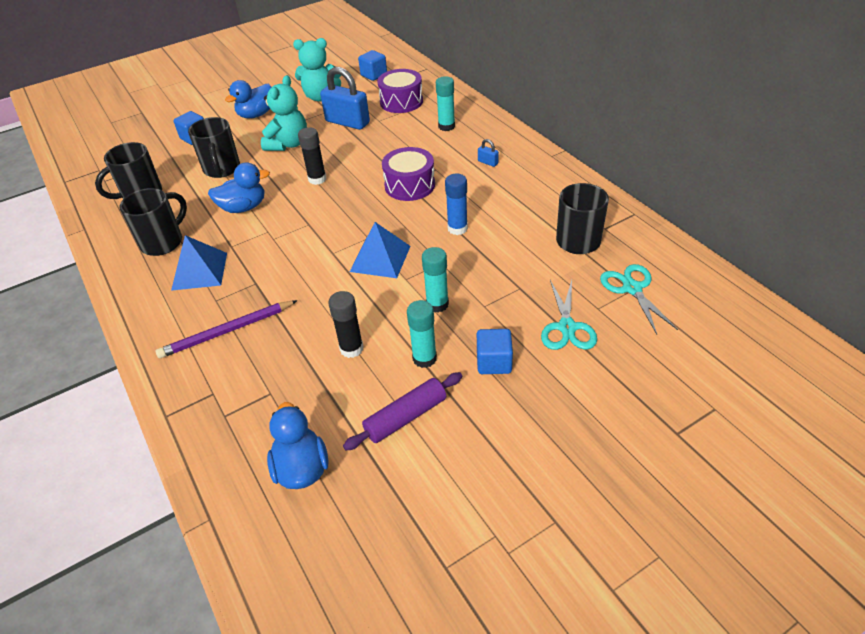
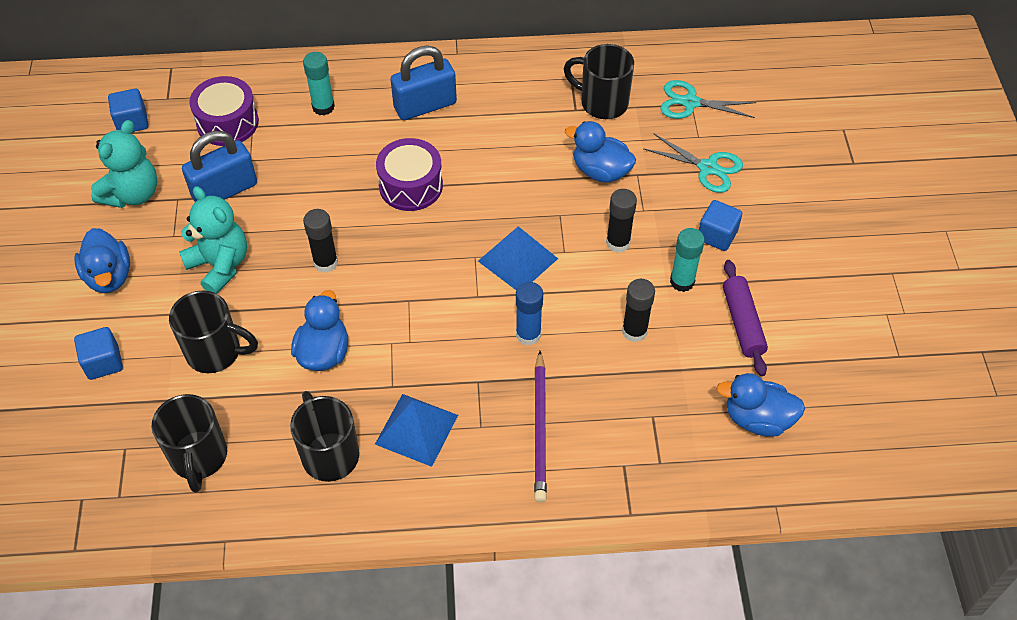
camera: 65 degrees left, 10 degrees up
(437, 304) = (618, 243): turquoise glue stick -> black glue stick
(457, 228) = (517, 179): blue glue stick -> blue glue stick (528, 334)
(488, 162) = (425, 106): blue padlock -> blue padlock, size x2.41
(504, 266) = (600, 171): none -> blue duck

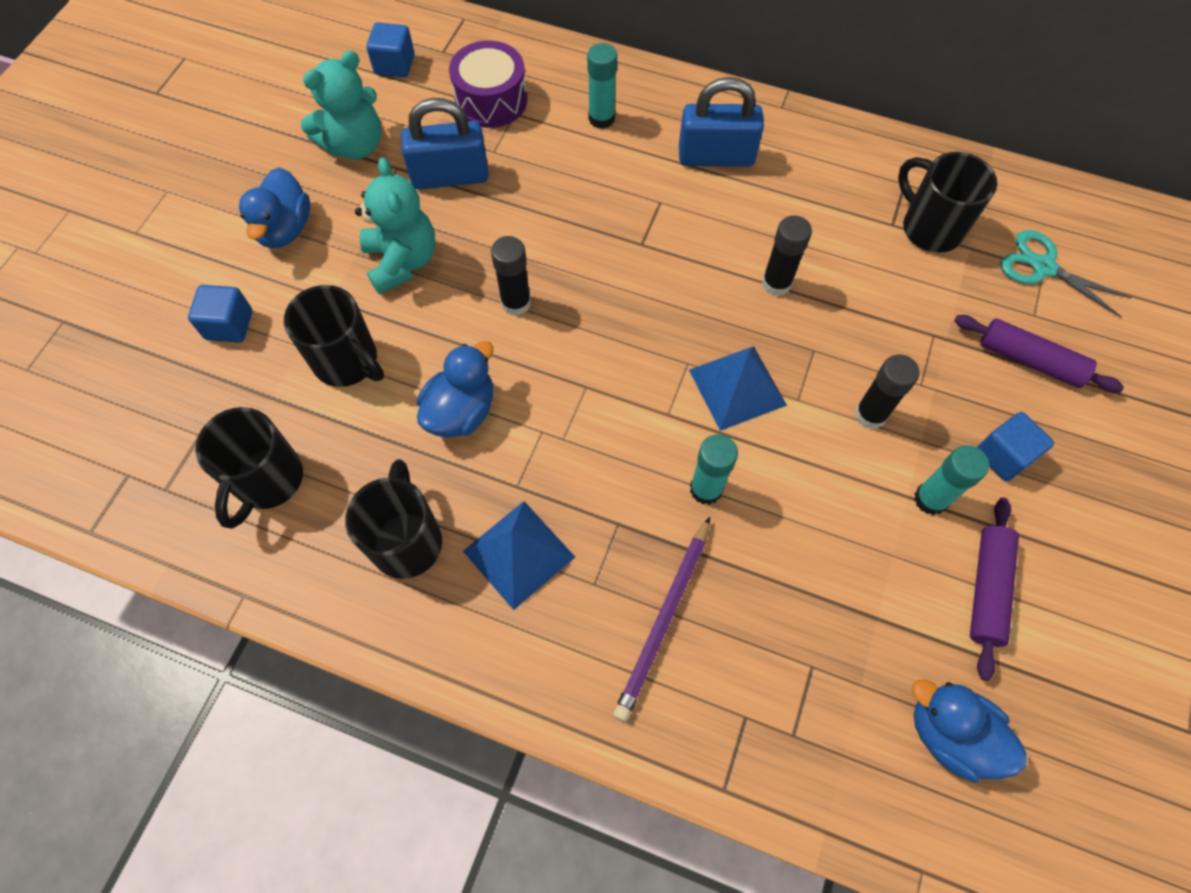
camera: 25 degrees right, 10 degrees up
(411, 186) = (654, 247): purple drum -> none
(528, 334) = (706, 489): blue glue stick -> turquoise glue stick
(600, 171) = (889, 314): blue duck -> none
(634, 331) = (839, 541): black glue stick -> black glue stick (776, 283)
(707, 168) = (1029, 360): turquoise scissors -> purple rolling pin

